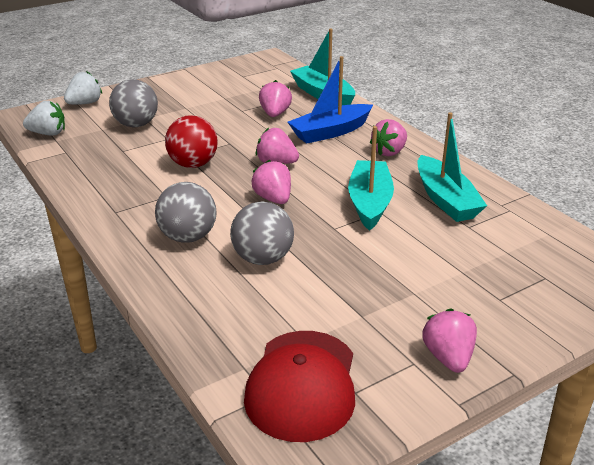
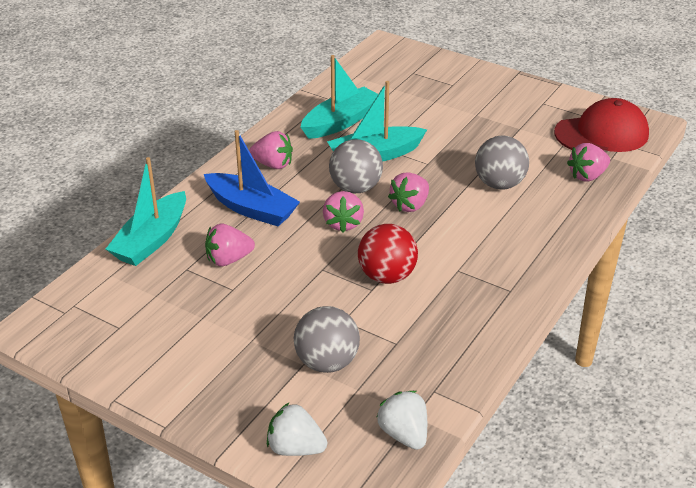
camera: 115 degrees left, 5 degrees up
(188, 237) = (507, 230): grey ball -> grey ball (355, 188)
(448, 357) = (526, 93): pink strawberry -> pink strawberry (587, 176)

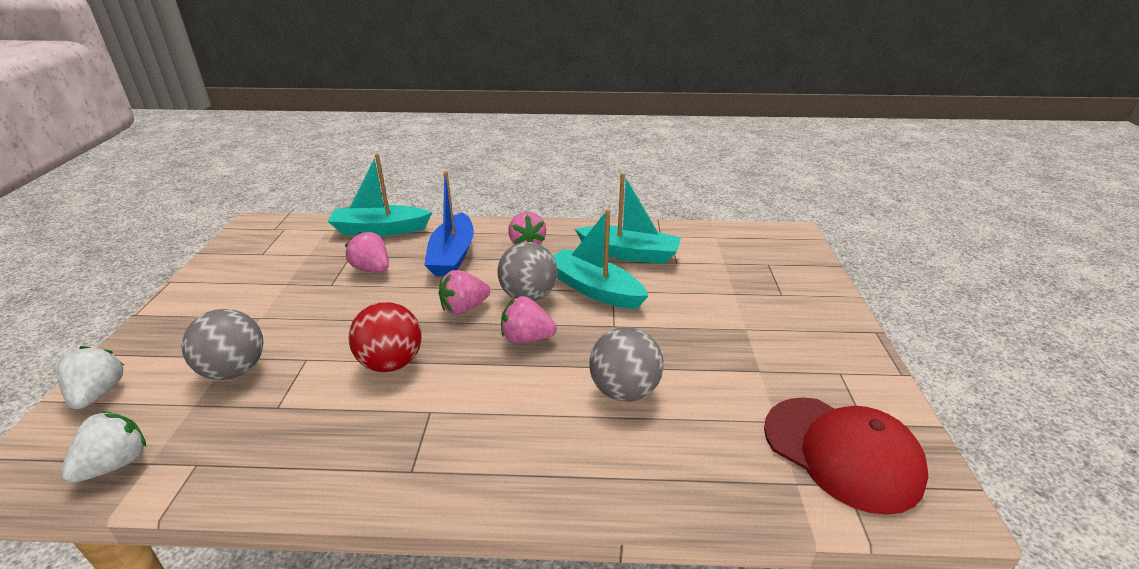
camera: 60 degrees right, 5 degrees down
(587, 176) = (722, 469): pink strawberry -> none

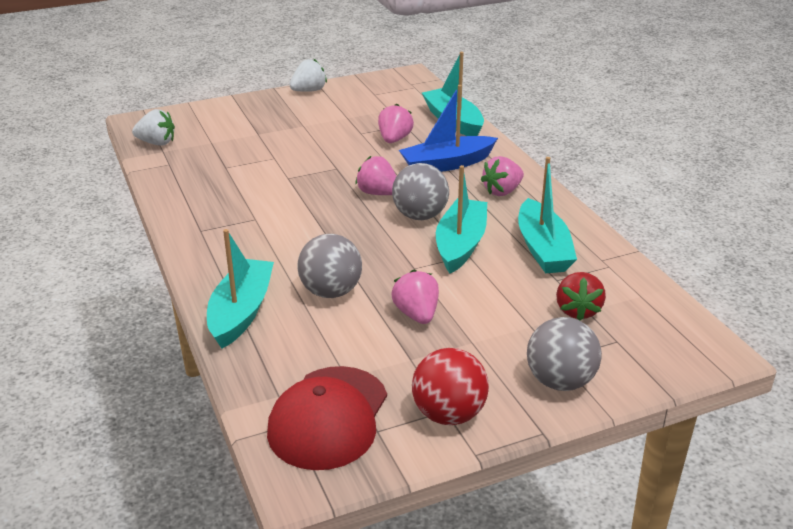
camera: 65 degrees right, 0 degrees up
(99, 394) = (202, 113): white strawberry -> white strawberry (309, 91)
(234, 370) = (247, 140): grey ball -> grey ball (560, 381)
(391, 363) = (292, 188): red ball -> red ball (449, 414)
(526, 338) = (362, 231): pink strawberry -> pink strawberry (416, 314)
(625, 475) = (241, 312): none -> turquoise boat
(723, 266) = (577, 310): none -> red strawberry

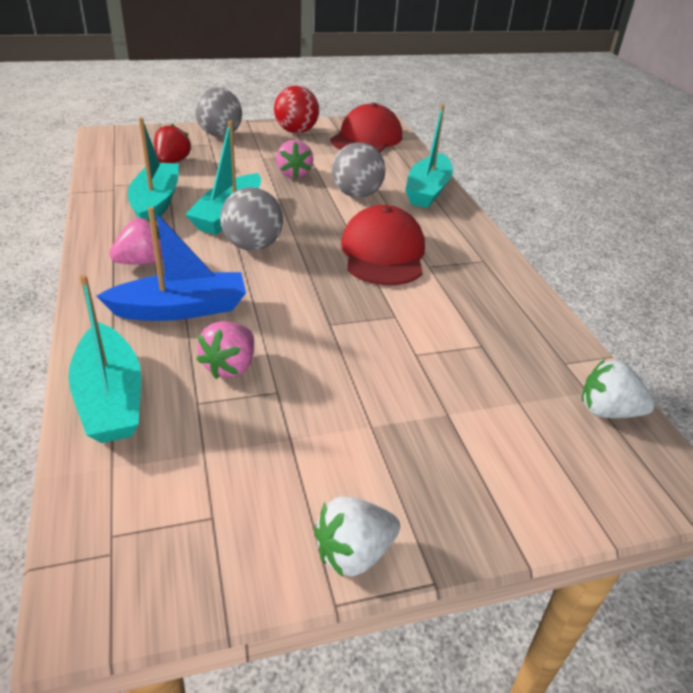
camera: 175 degrees left, 5 degrees up
(298, 224) = (383, 253): none -> red cap
(378, 193) = (287, 278): pink strawberry -> none

